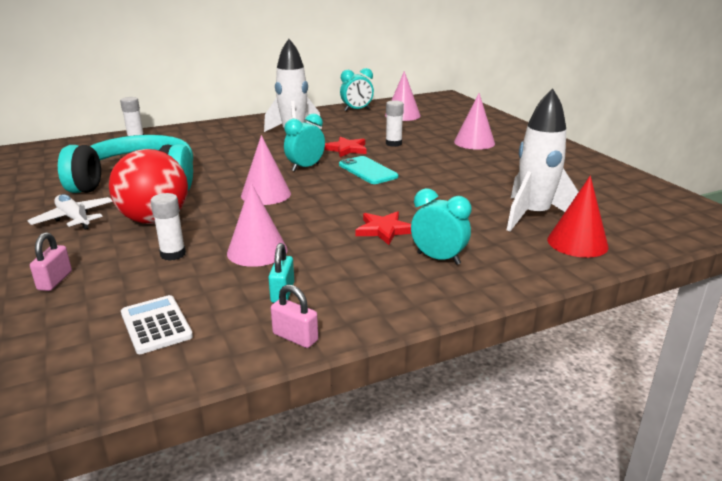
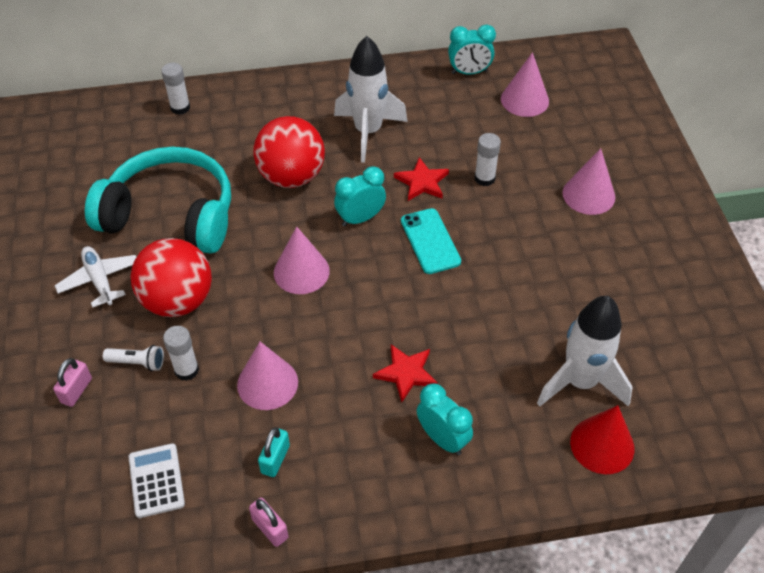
camera: 15 degrees right, 25 degrees up
(120, 256) = (137, 362): none -> white flashlight
(240, 157) = (291, 177): none -> red ball

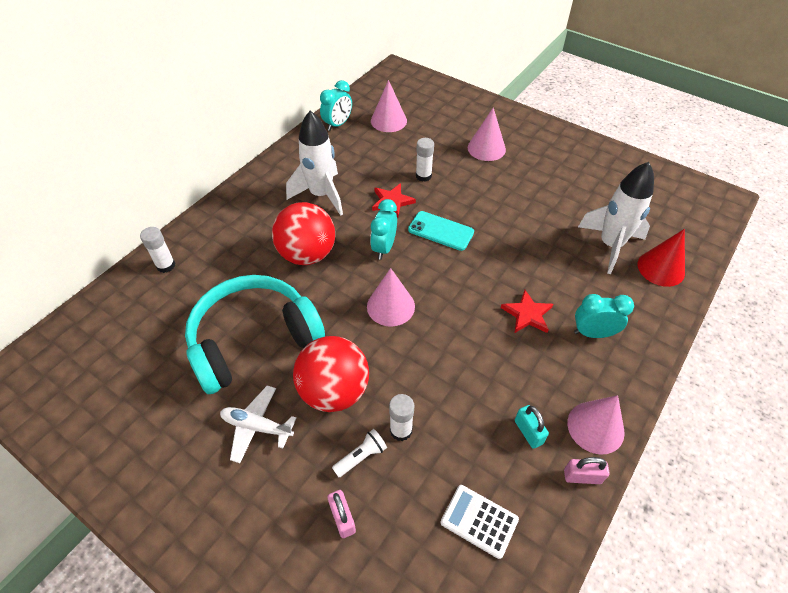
camera: 45 degrees left, 0 degrees up
(267, 383) = (461, 391): pink cone -> pink cone (595, 427)

